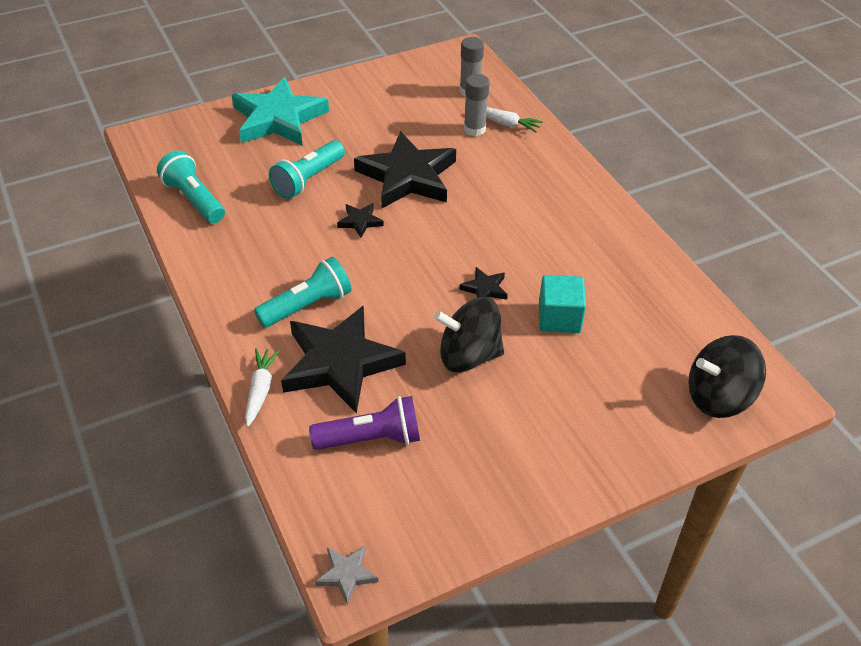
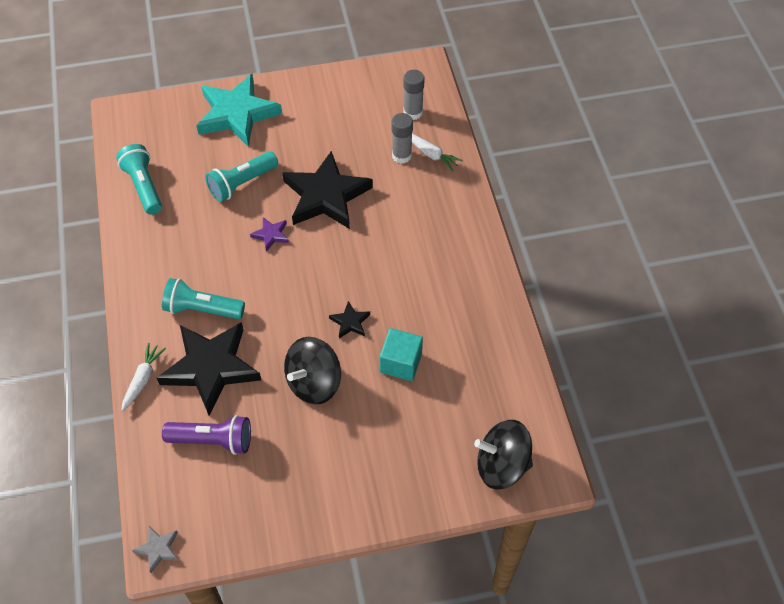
camera: 15 degrees right, 10 degrees up
(307, 306) = (202, 309): turquoise flashlight -> turquoise flashlight turned 150 degrees counterclockwise
(360, 221) = (271, 235): black star -> purple star
(468, 355) = (314, 383): black spinning top -> black spinning top turned 60 degrees counterclockwise

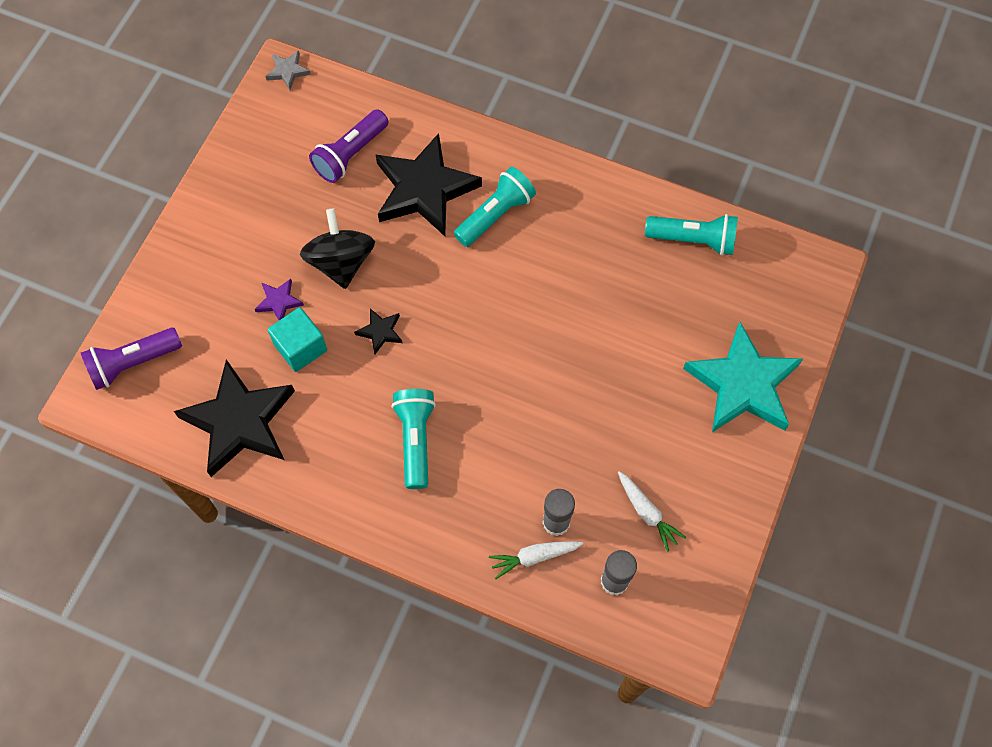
camera: 125 degrees right, 10 degrees up
(143, 379) = (455, 132): white carrot -> white carrot (647, 513)
(242, 183) = (632, 333): turquoise flashlight -> turquoise flashlight (415, 440)
(271, 235) = (541, 322): purple star -> purple star (279, 301)
(326, 196) = (555, 405): black star -> black star (240, 421)
(501, 465) = (133, 363): black spinning top -> purple flashlight

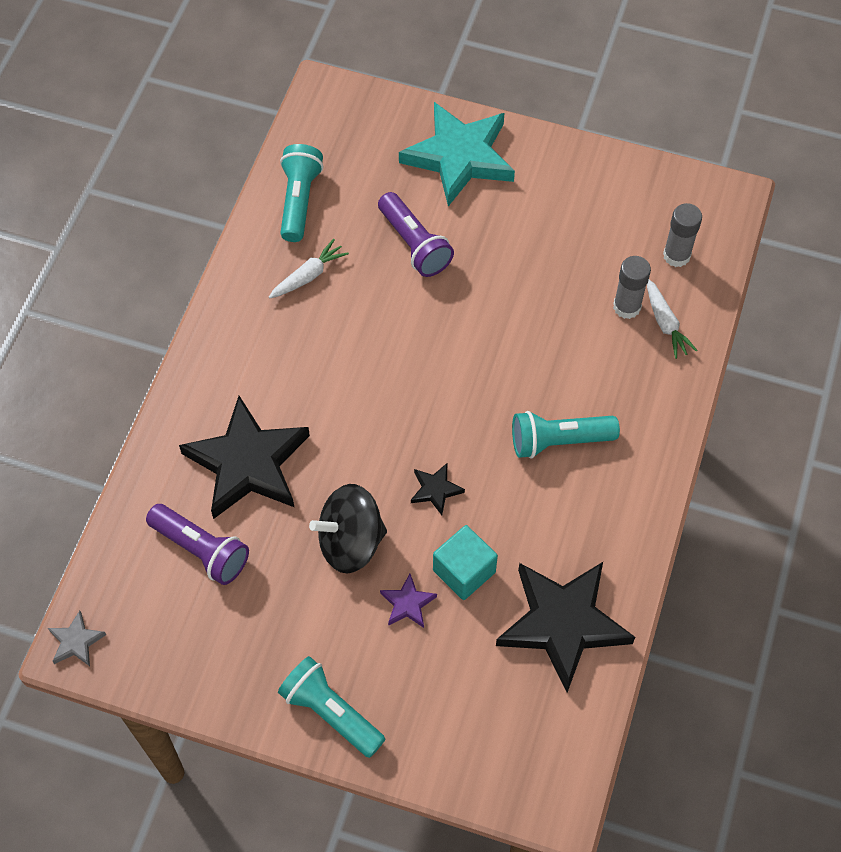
camera: 95 degrees left, 5 degrees down
(133, 363) = (505, 759): purple flashlight -> purple flashlight (414, 244)
(495, 215) = (278, 387): turquoise flashlight -> turquoise flashlight (331, 712)
(647, 513) = (604, 232): white carrot -> white carrot (308, 276)

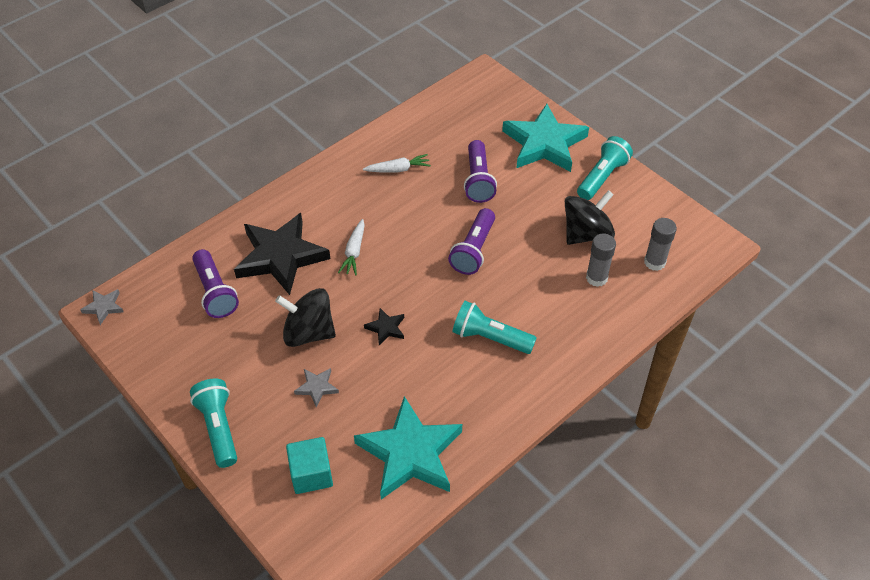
camera: 30 degrees right, 10 degrees down
(299, 201) = (423, 126): turquoise flashlight -> turquoise flashlight (602, 177)
(408, 603) = (317, 387): purple star -> grey star
(464, 571) = (368, 386): turquoise cube -> turquoise cube (311, 474)
(469, 340) = (473, 250): none -> purple flashlight
(562, 623) = (410, 453): black star -> turquoise star
(581, 255) = (586, 233): none -> black spinning top
(665, 323) = (617, 300): white carrot -> white carrot (354, 252)

